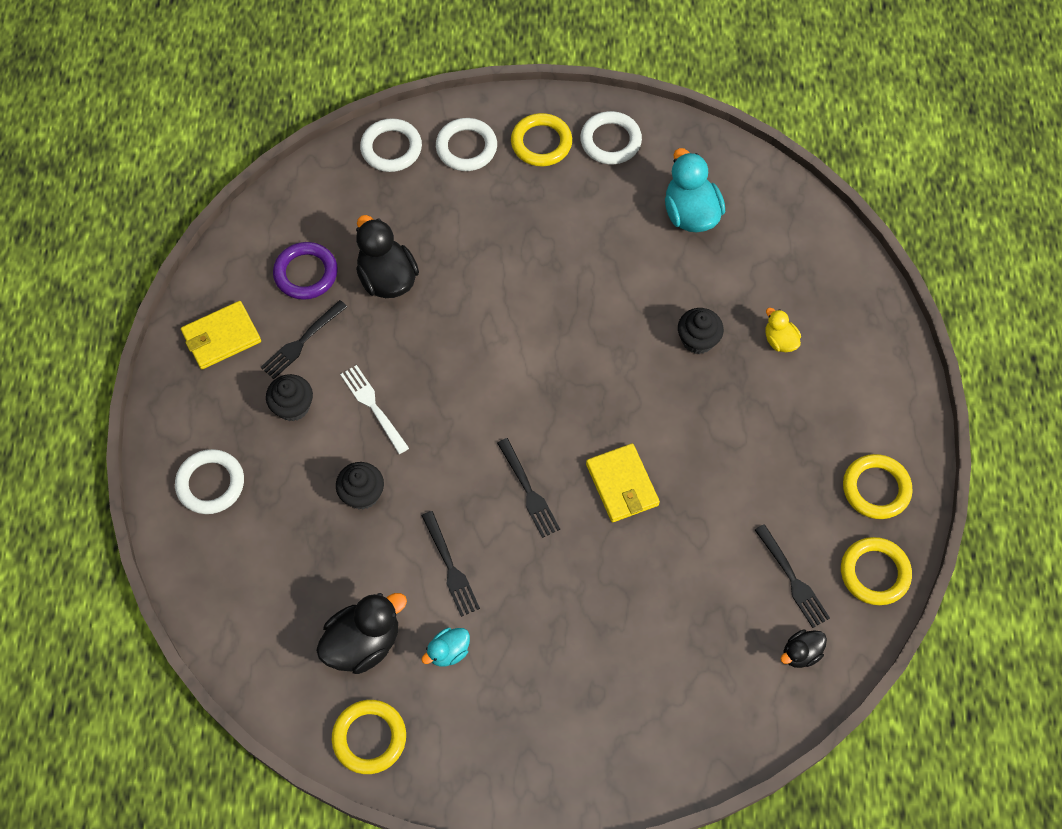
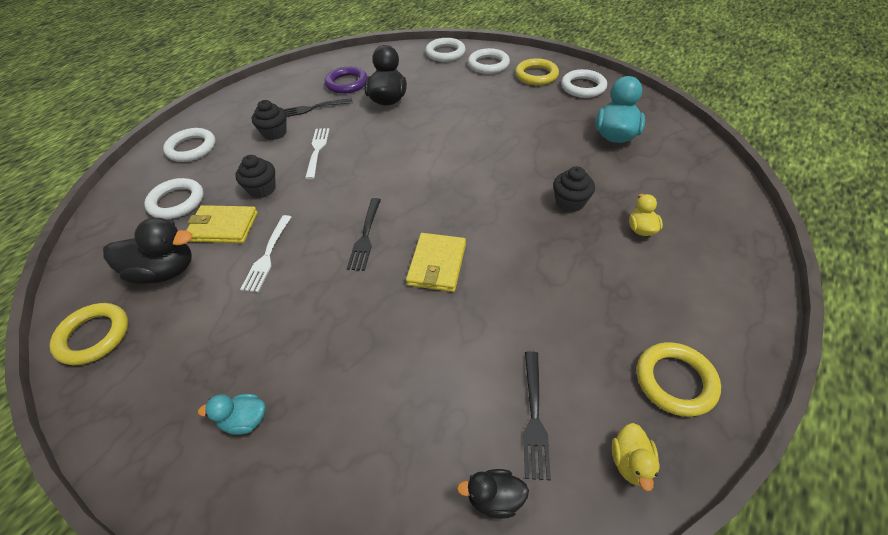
camera: 35 degrees right, 15 degrees down
(221, 337) = (275, 92): yellow wallet -> yellow wallet (223, 227)
(281, 563) = (177, 202): none -> white ring
(448, 652) = (207, 309): turquoise duck -> turquoise duck (245, 420)
(450, 567) = (267, 255): black fork -> white fork
(874, 573) = (630, 462): yellow ring -> yellow duck

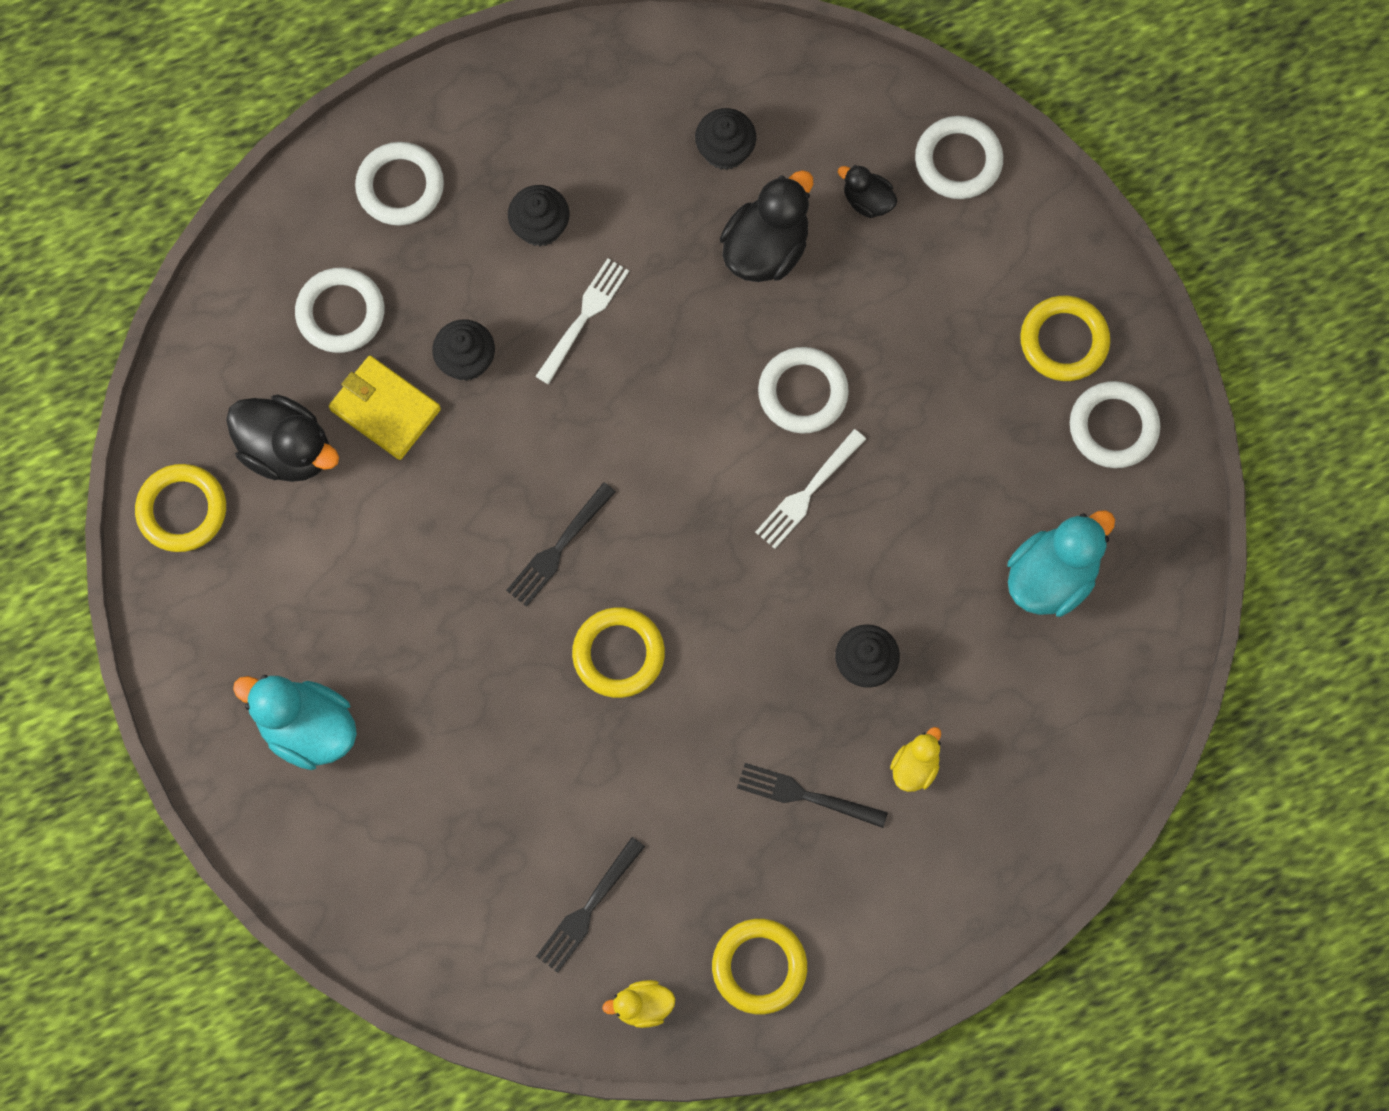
camera: 30 degrees right, 25 degrees up
(245, 420) = (307, 728): turquoise duck -> turquoise duck, size x1.85
(267, 255) = (421, 502): white fork -> white fork (808, 492)
(312, 108) = (630, 193): black fork -> black fork (806, 795)
(347, 83) = (725, 150): purple ring -> black cupcake
(437, 264) = (618, 654): yellow wallet -> yellow ring
(488, 64) = (1007, 251): white ring -> white ring (803, 392)
(494, 498) = (497, 954): black duck -> black duck (867, 200)
(630, 462) = (642, 1006): yellow duck -> yellow duck turned 45 degrees clockwise

